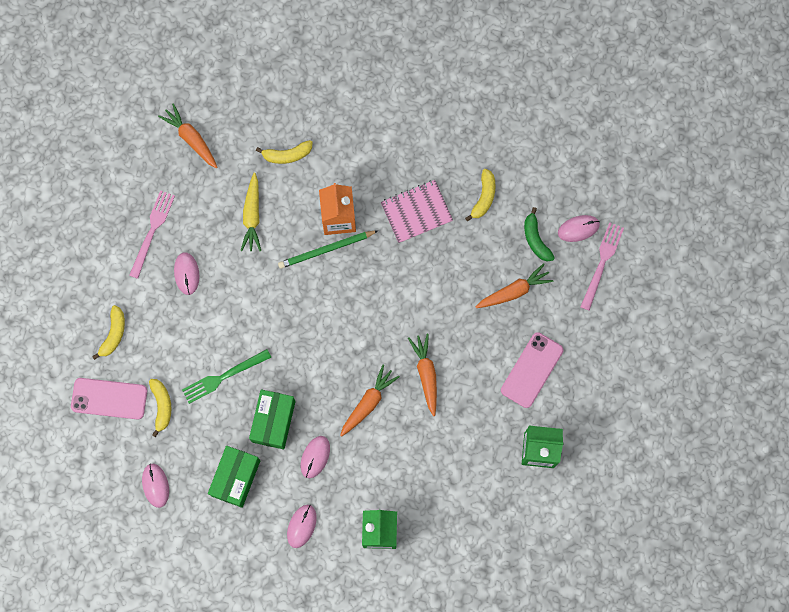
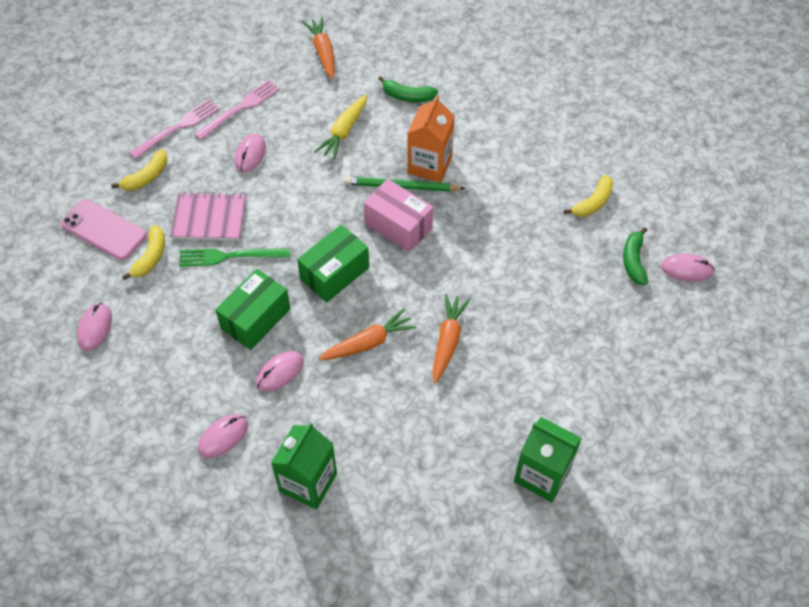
camera: 25 degrees right, 20 degrees down
(236, 478) = (182, 356): green box -> green box (335, 273)
(287, 155) = (407, 96): yellow banana -> green banana
(341, 288) = (398, 226): none -> pink box
(416, 212) = (514, 189): pink notebook -> pink notebook (209, 218)
(514, 291) = (587, 300): orange carrot -> none
(532, 370) = (572, 386): pink phone -> none
(602, 263) = (701, 312): pink fork -> pink fork (177, 128)

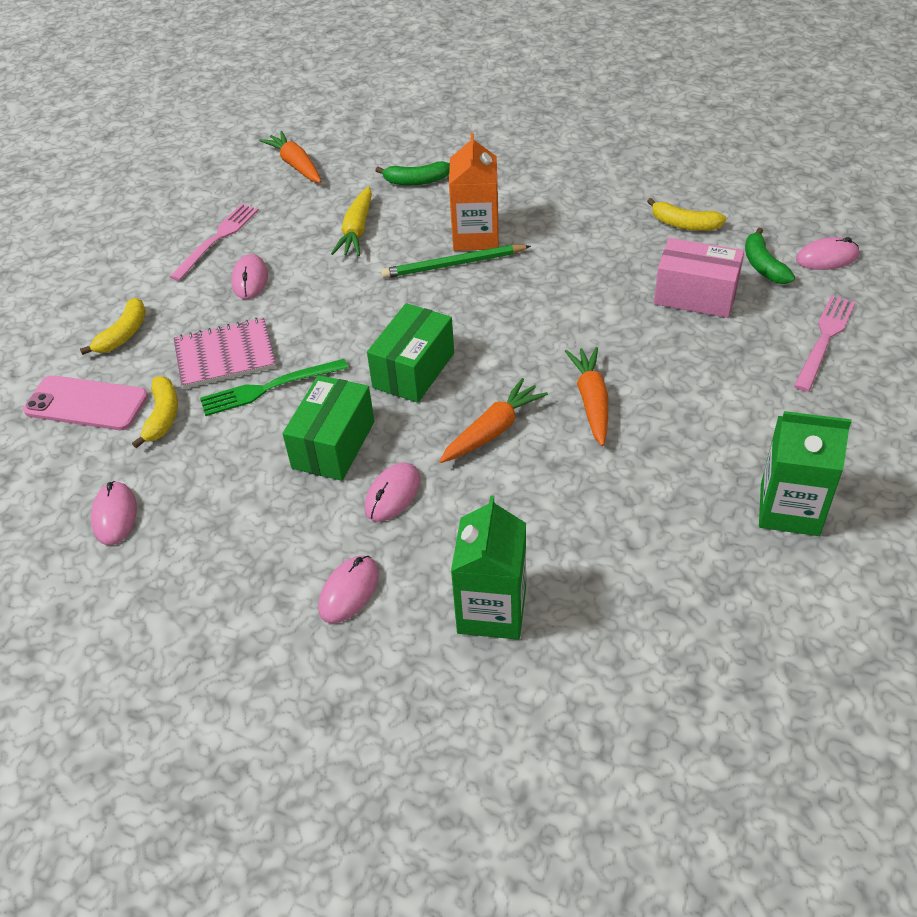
camera: 15 degrees left, 10 degrees down
(177, 128) = (145, 276): pink fork -> pink fork (824, 339)
(398, 226) = (469, 303): pink box -> pink box (695, 295)
(593, 202) = (684, 224): yellow banana -> yellow banana turned 90 degrees clockwise

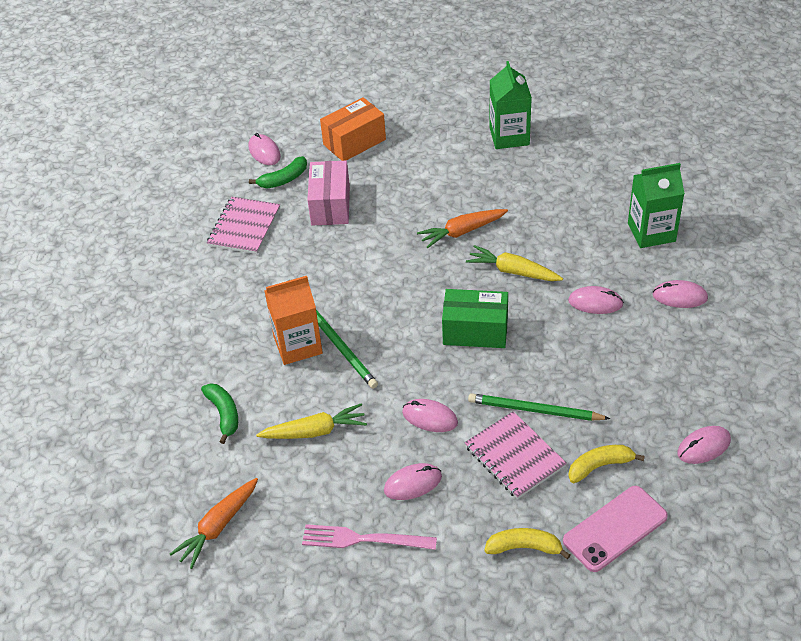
camera: 110 degrees left, 0 degrees up
(86, 404) = (615, 529): pink phone -> pink phone turned 60 degrees clockwise
(269, 388) = (535, 410): green fork -> green pencil
(318, 307) = (430, 417): none -> pink mouse
(333, 445) = (570, 349): green box -> none
(493, 430) = (513, 271): orange carrot -> yellow carrot
(684, 224) = (244, 227): yellow banana -> pink notebook
(824, 339) = (354, 142): pink fork -> orange box

